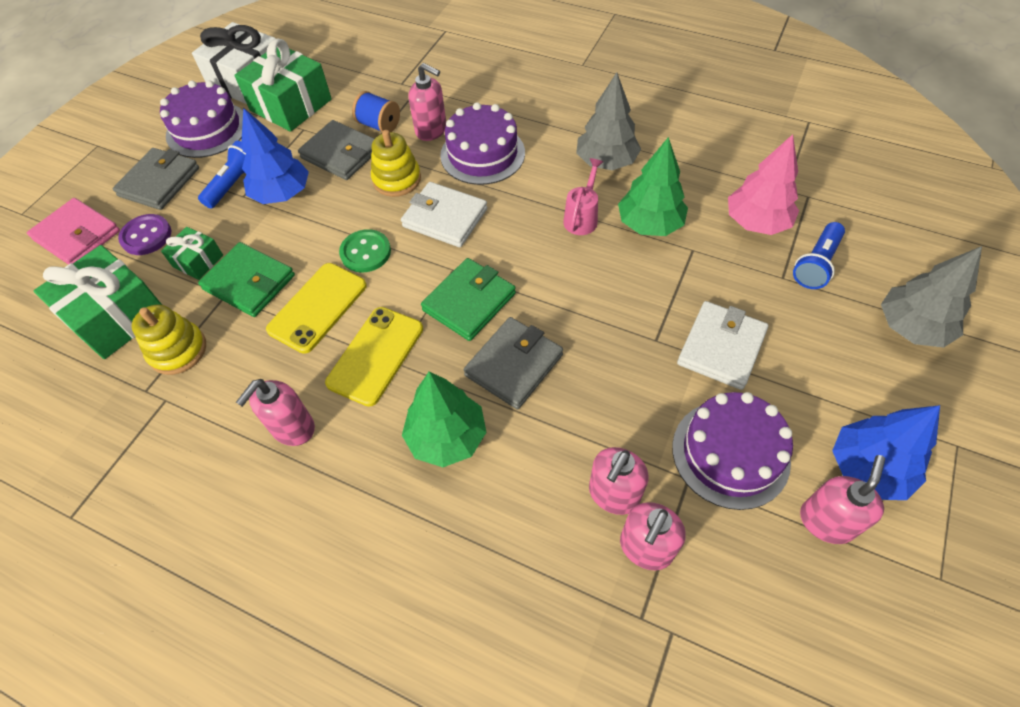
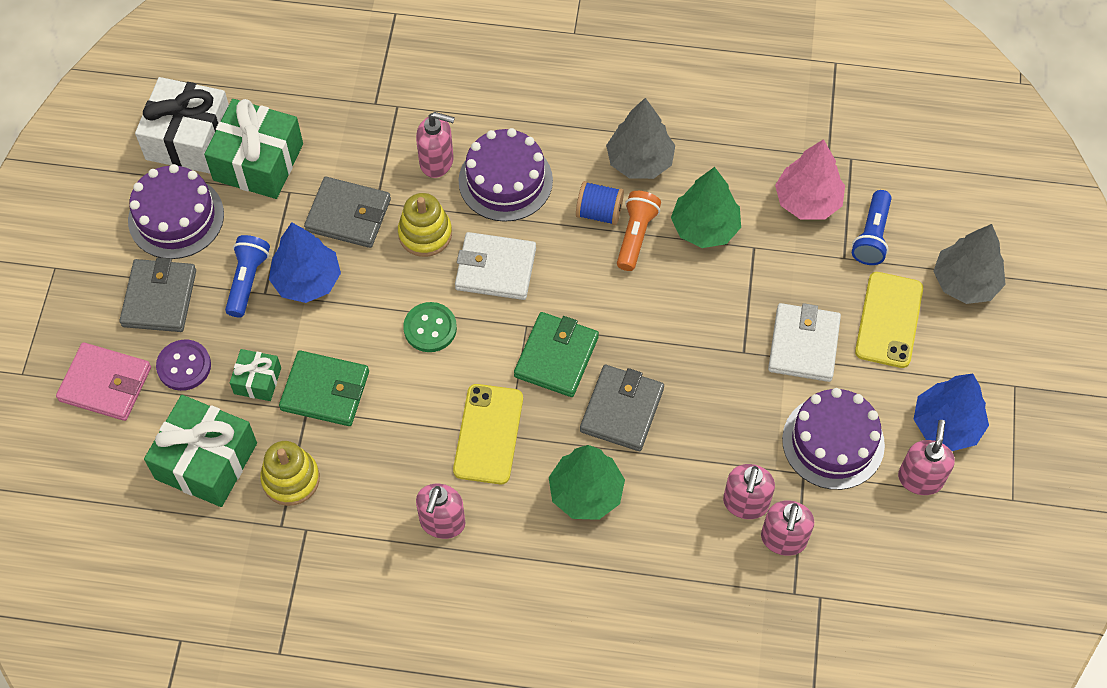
camera: 20 degrees left, 5 degrees up
(318, 307) = (409, 400): yellow phone -> yellow phone (889, 320)
(379, 125) = (375, 168): blue spool -> blue spool (599, 212)
(582, 217) = (635, 236): pink watering can -> orange flashlight

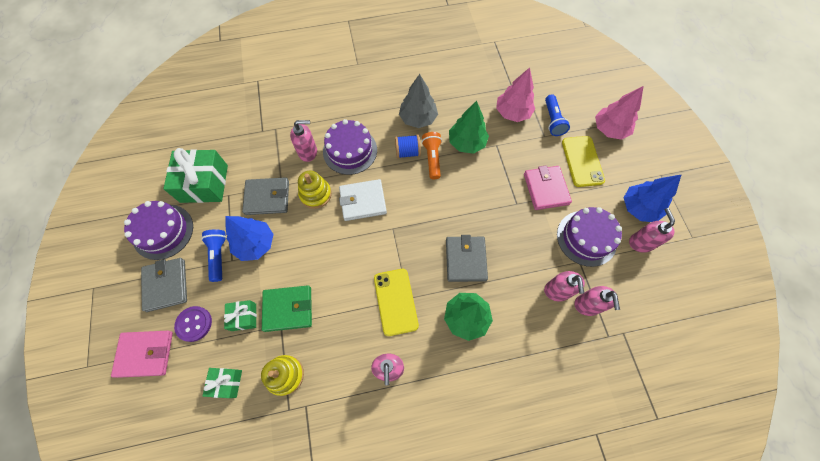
camera: 20 degrees left, 5 degrees up
(189, 139) = (158, 183): white gift -> none
(206, 461) = (226, 383): green gift -> green gift, size x0.52
(430, 328) = (338, 248): green button -> none
(556, 357) = (416, 241): green wallet -> none
(803, 345) = (546, 189): white wallet -> pink wallet
(965, 282) = (609, 129): grey tree -> pink tree

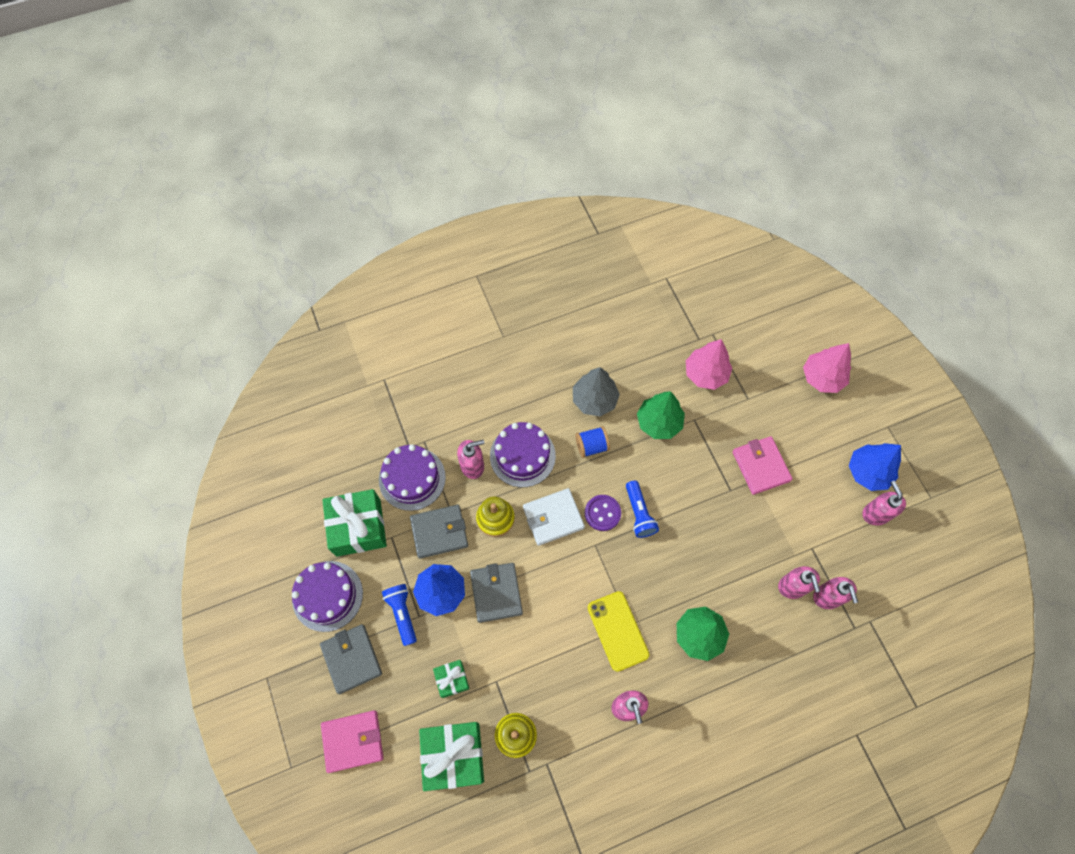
camera: 10 degrees left, 0 degrees up
(194, 324) = (398, 697): purple button -> purple button (602, 513)
(226, 383) = (453, 755): green gift -> green gift, size x1.93
(288, 309) = (499, 661): green wallet -> none
(432, 158) = (622, 449): orange flashlight -> none
(465, 259) = (685, 568): grey wallet -> grey wallet (496, 593)
(552, 120) = (754, 376): blue flashlight -> blue flashlight (639, 513)
(582, 161) = (797, 424): yellow phone -> none
(586, 238) = (815, 518): purple cake -> purple cake (412, 478)

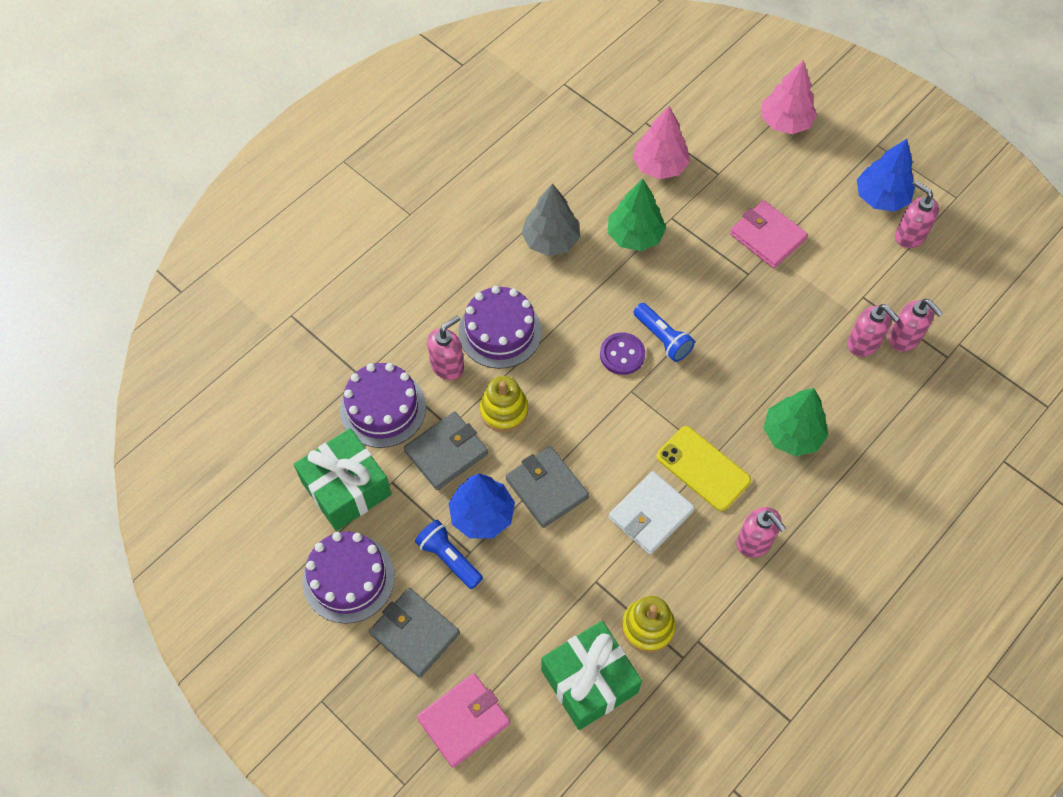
camera: 25 degrees left, 5 degrees down
(452, 679) = (544, 602): green gift -> none
(553, 518) = (569, 382): white wallet -> white wallet (650, 514)
(591, 446) = (573, 290): blue spool -> none

